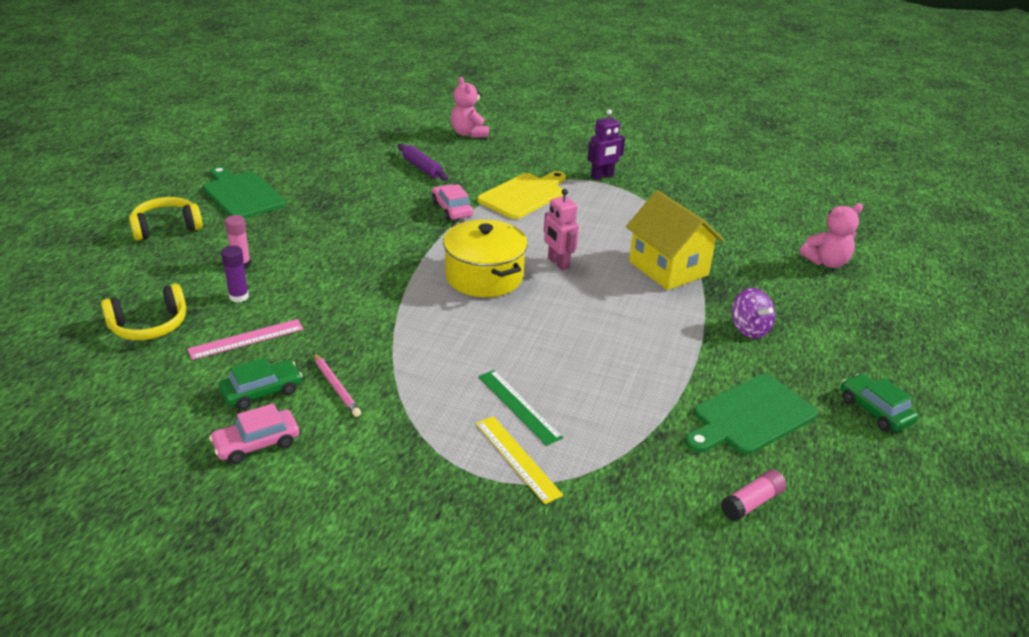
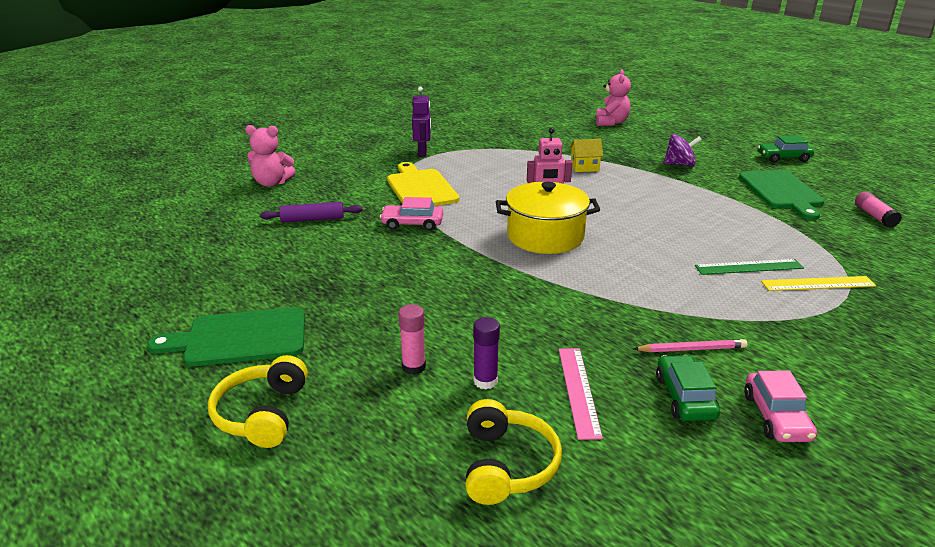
camera: 60 degrees left, 5 degrees down
(668, 268) = (584, 167): yellow house -> yellow house, size x0.49

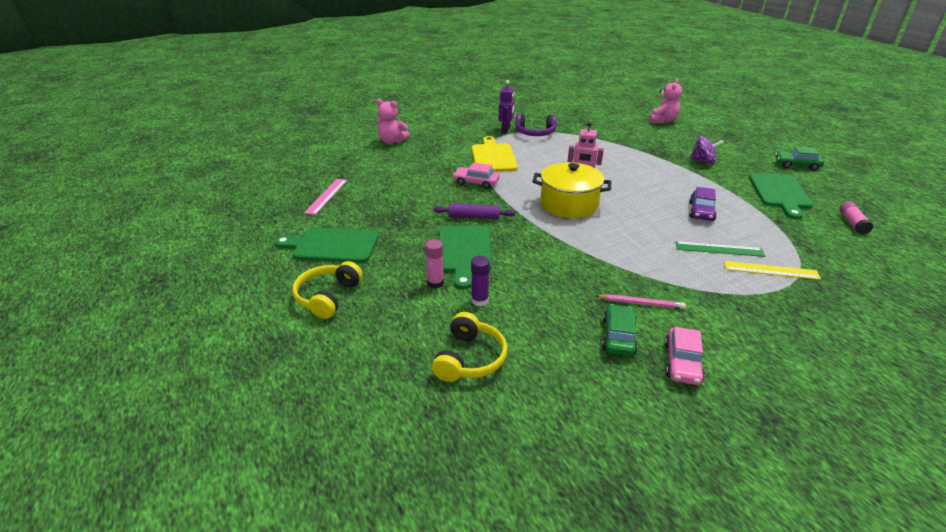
camera: 15 degrees right, 5 degrees up
(312, 219) = (409, 171): purple rolling pin -> purple rolling pin (474, 217)
(435, 318) = (464, 252): none -> green cutting board
(462, 152) = (535, 133): none -> purple headphones
(578, 391) = (542, 318): pink ruler -> pink ruler (326, 196)
(584, 167) = (624, 154): yellow house -> none
(706, 225) = (701, 211): none -> purple car

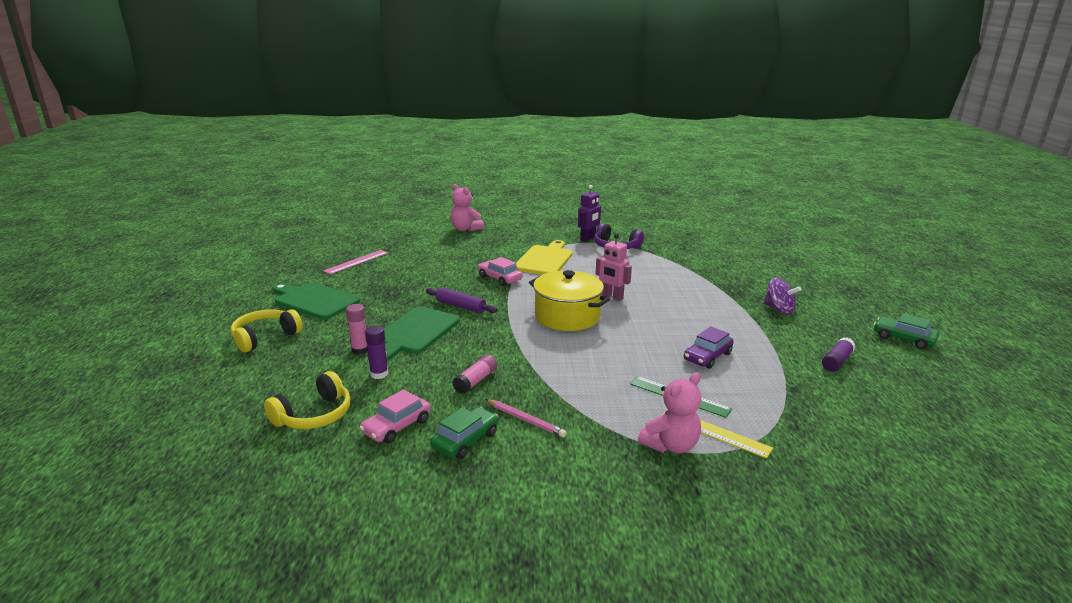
camera: 25 degrees right, 10 degrees down
(663, 121) = (782, 261): pink teddy bear -> pink teddy bear (670, 445)
(682, 363) = (498, 482): pink car -> pink car (397, 426)
(779, 193) = (836, 361): green cutting board -> purple glue stick
(852, 223) = (896, 415): pink glue stick -> pink glue stick (476, 381)

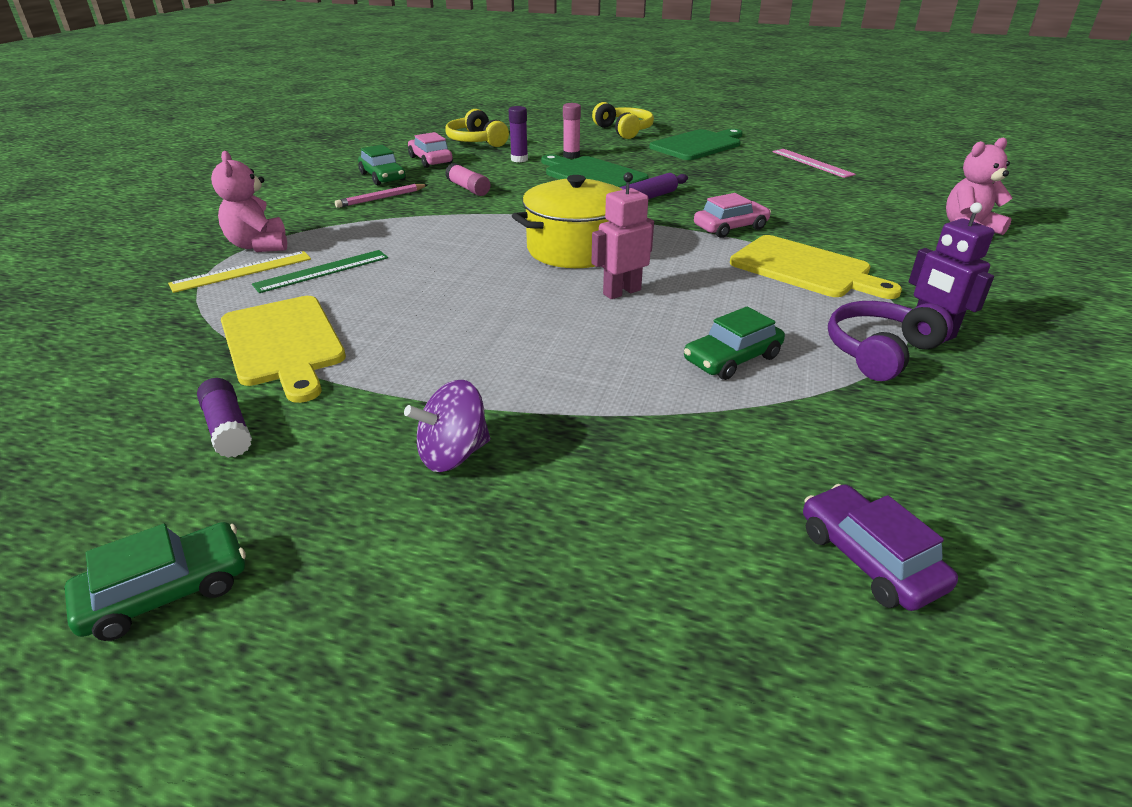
camera: 110 degrees right, 10 degrees up
(650, 269) = (732, 359): none -> green car
(707, 356) = (378, 315): purple car -> purple car (869, 559)
(767, 375) = (283, 344): none -> yellow cutting board

